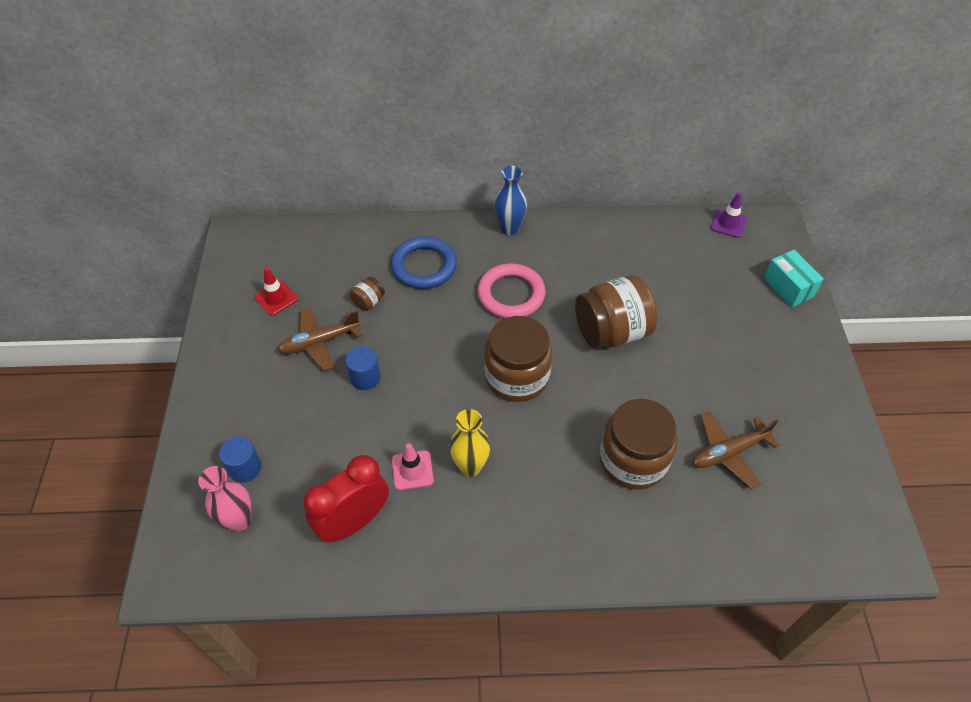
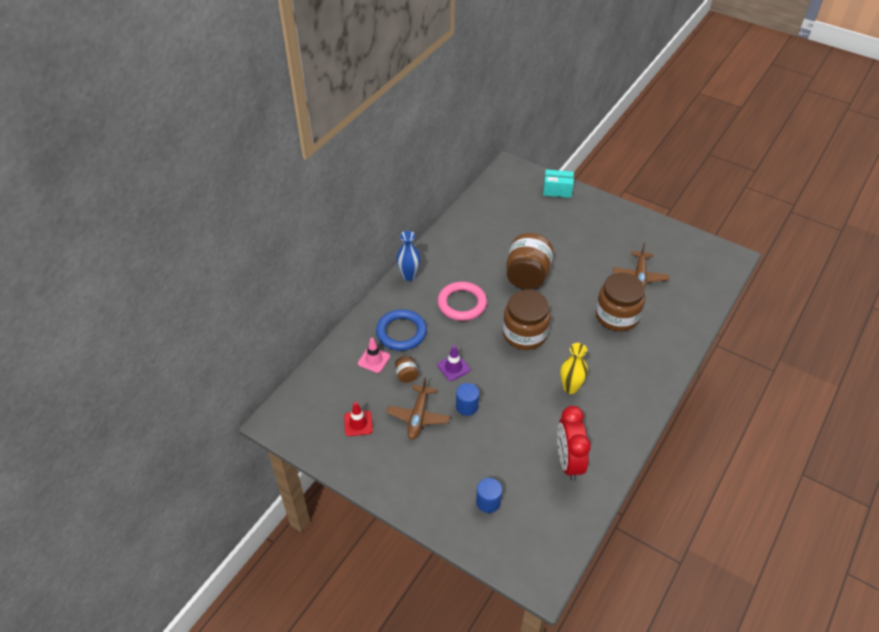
camera: 55 degrees left, 5 degrees down
(239, 521) = (526, 522): pink vase -> none
(412, 470) = (553, 416): pink traffic cone -> pink traffic cone (374, 360)
(728, 223) = (494, 184): purple traffic cone -> purple traffic cone (453, 367)

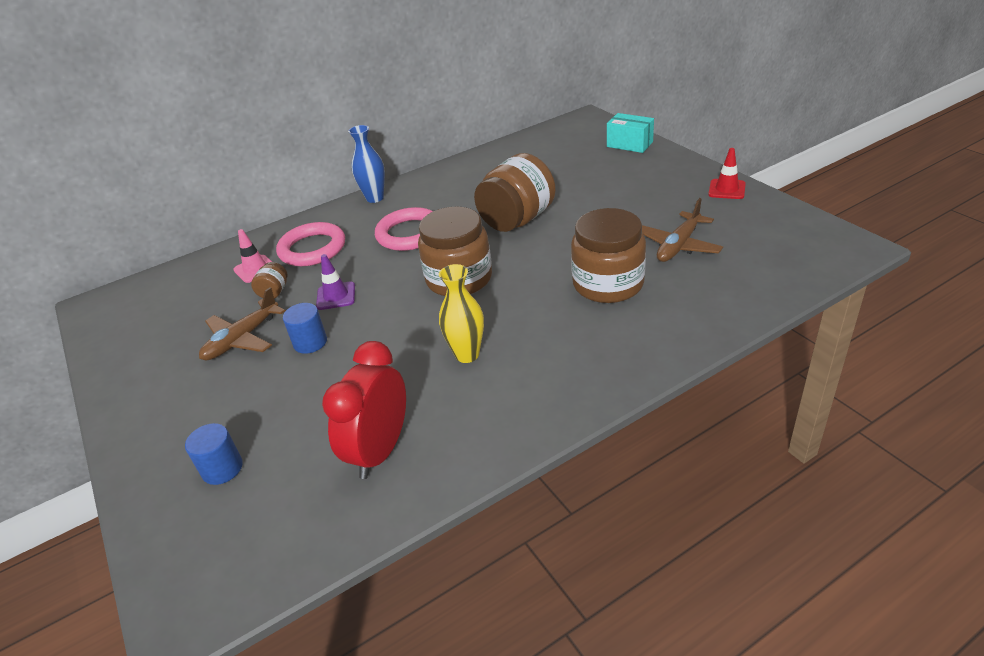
camera: 30 degrees right, 10 degrees down
(358, 423) = (170, 329): red traffic cone -> red traffic cone (726, 189)
(401, 332) = (312, 249): blue ring -> pink ring

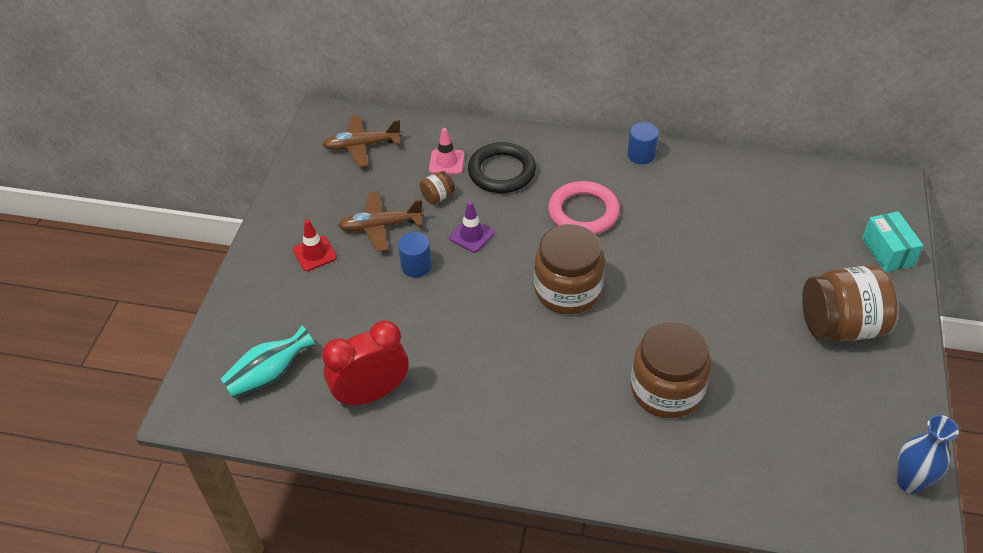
camera: 40 degrees right, 10 degrees up
(222, 468) = (282, 326): blue cylinder -> blue cylinder (641, 155)
(252, 514) = (269, 375): none -> turquoise vase
(312, 249) = (501, 172): pink ring -> black ring
(375, 198) = (599, 149): blue vase -> blue vase (909, 482)
(467, 354) = (498, 365): yellow vase -> none
(517, 220) = (679, 264): brown jar -> brown jar (840, 326)
(678, 246) = (771, 401): brown plane -> brown plane (361, 146)
(726, 189) = (900, 378): red traffic cone -> red traffic cone (314, 254)

